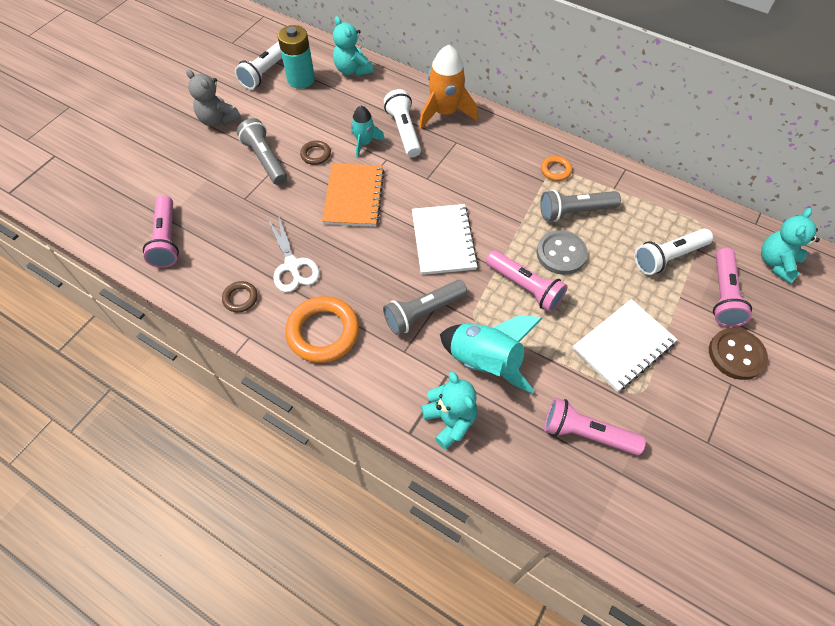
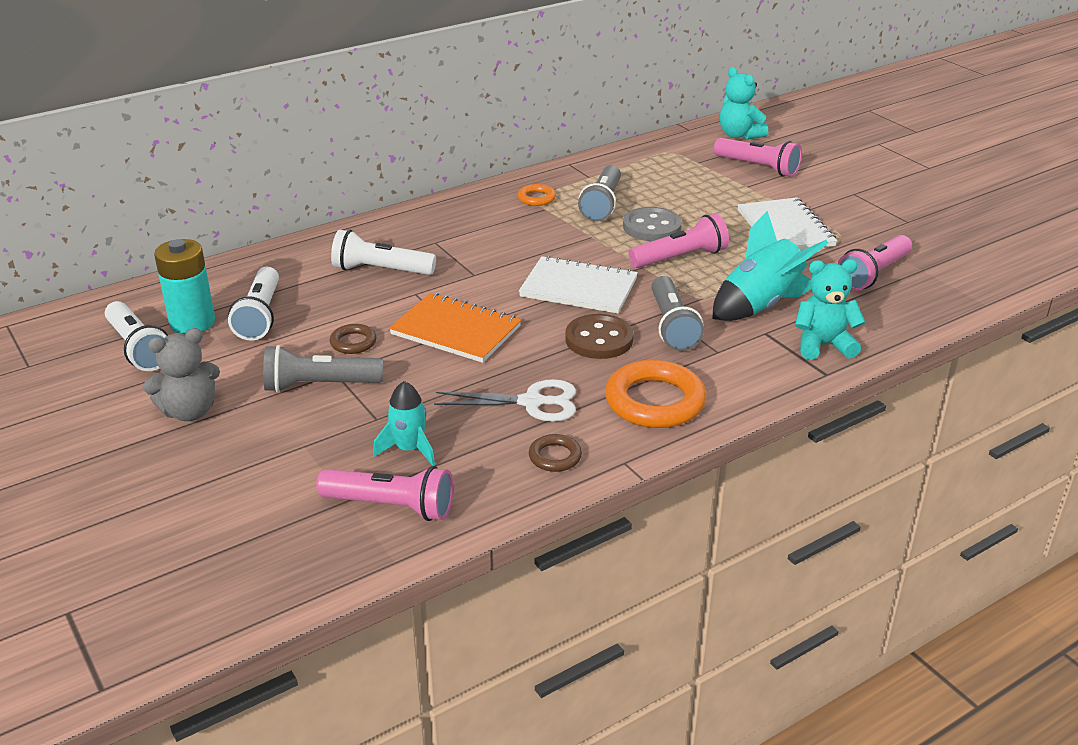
camera: 65 degrees left, 25 degrees down
(352, 70) = (225, 279): turquoise teddy bear -> none
(364, 143) = (371, 302): turquoise rocket -> turquoise rocket (409, 449)
(445, 112) = (379, 236): orange rocket -> none
(668, 257) = (697, 177): white flashlight -> white flashlight (260, 316)
(736, 355) = (825, 182): brown button -> brown button (599, 339)

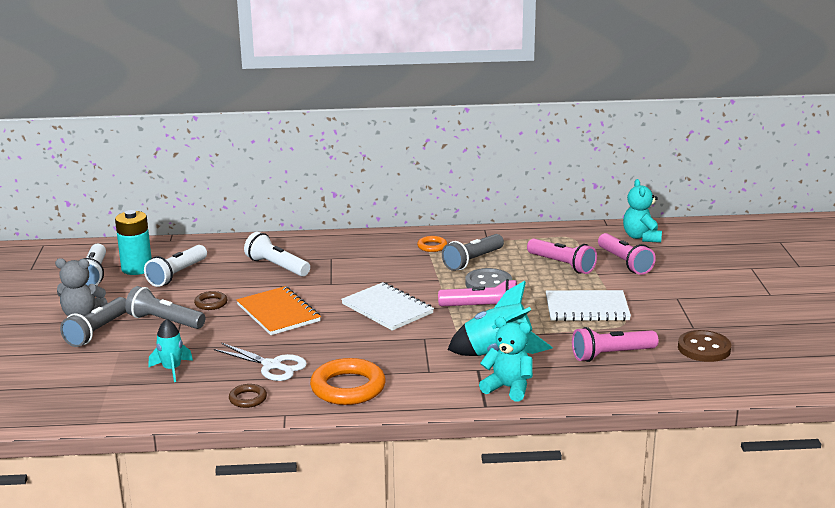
camera: 30 degrees right, 10 degrees down
(391, 506) = (127, 395): pink flashlight -> pink flashlight (562, 265)
(599, 339) = (360, 342): brown button -> brown button (704, 348)
(672, 326) = (418, 348): grey flashlight -> grey flashlight (97, 332)
(785, 228) = (587, 308): white notebook -> white notebook turned 75 degrees clockwise

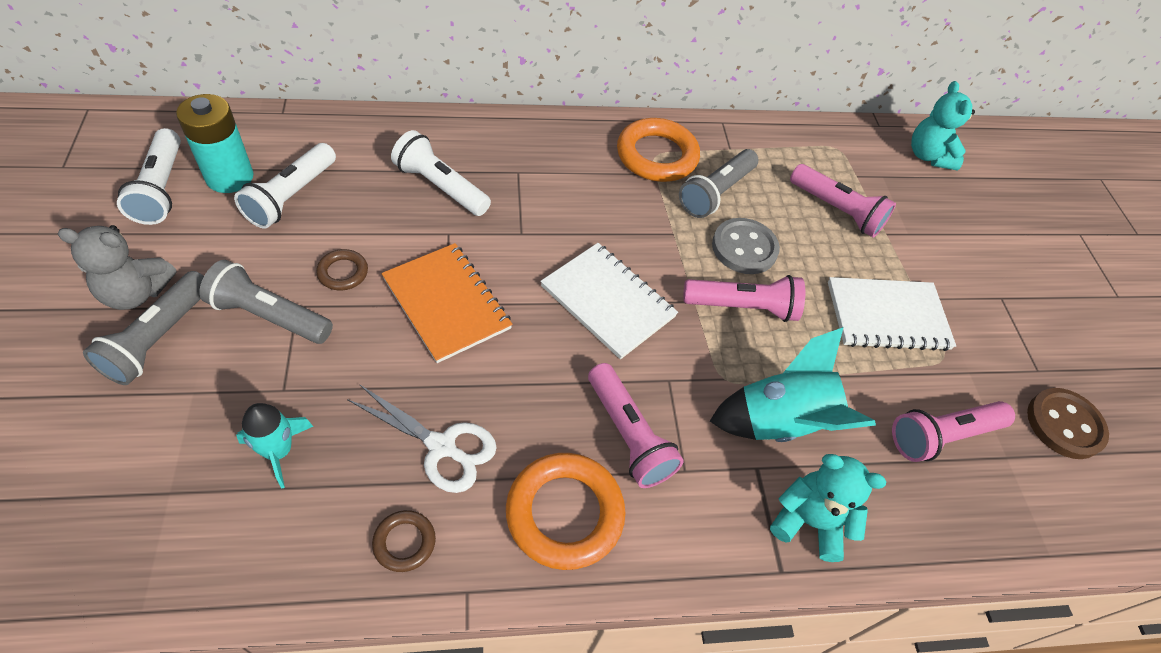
camera: 10 degrees left, 30 degrees up
(432, 246) = (657, 155): orange ring -> orange ring, size x2.01
(624, 263) = (917, 211): pink flashlight -> pink flashlight (628, 435)

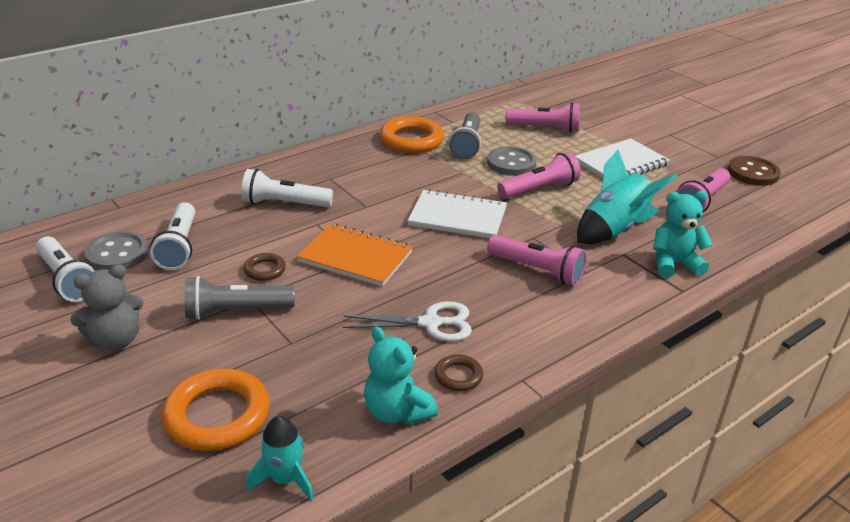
camera: 25 degrees left, 20 degrees down
(158, 339) = (164, 356): grey flashlight -> none
(230, 177) = (117, 254): turquoise battery -> grey button
(278, 451) = (323, 372): turquoise rocket -> turquoise rocket (285, 479)
(564, 513) = (539, 319): orange ring -> orange ring (217, 415)
(928, 156) = (569, 88): turquoise teddy bear -> turquoise teddy bear (397, 412)

